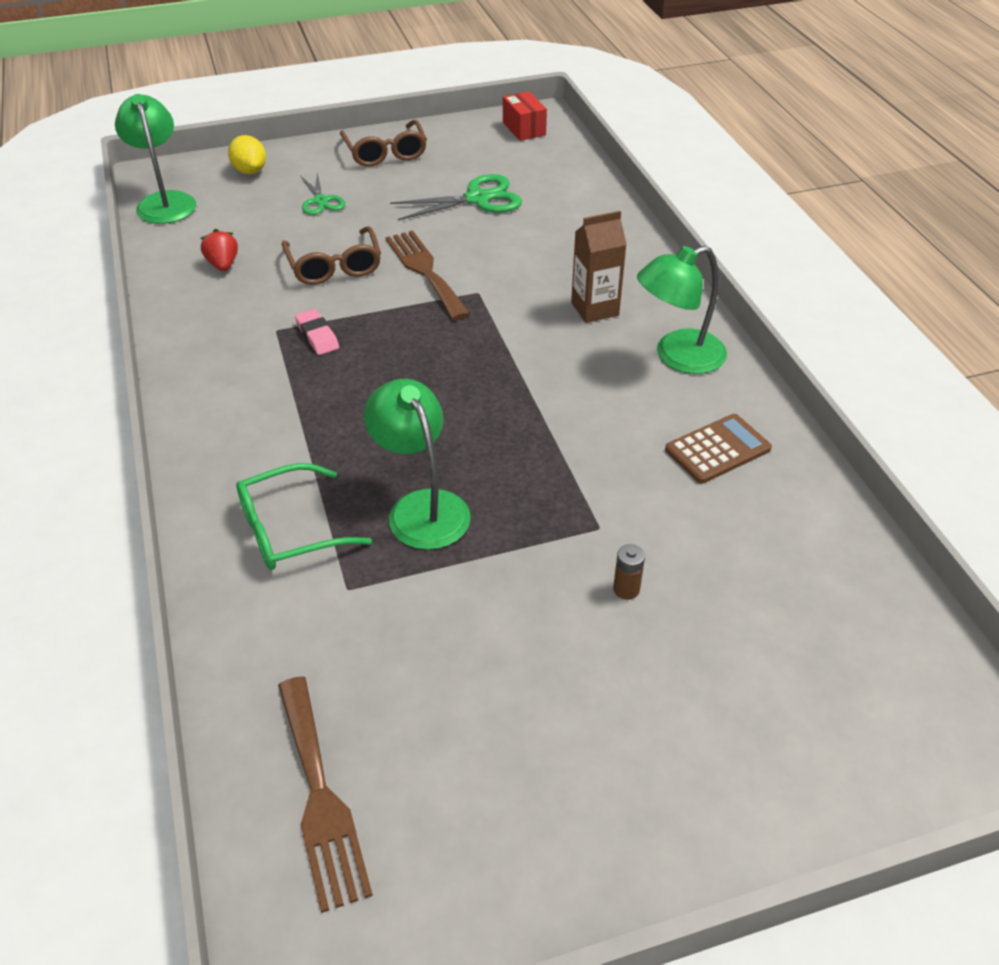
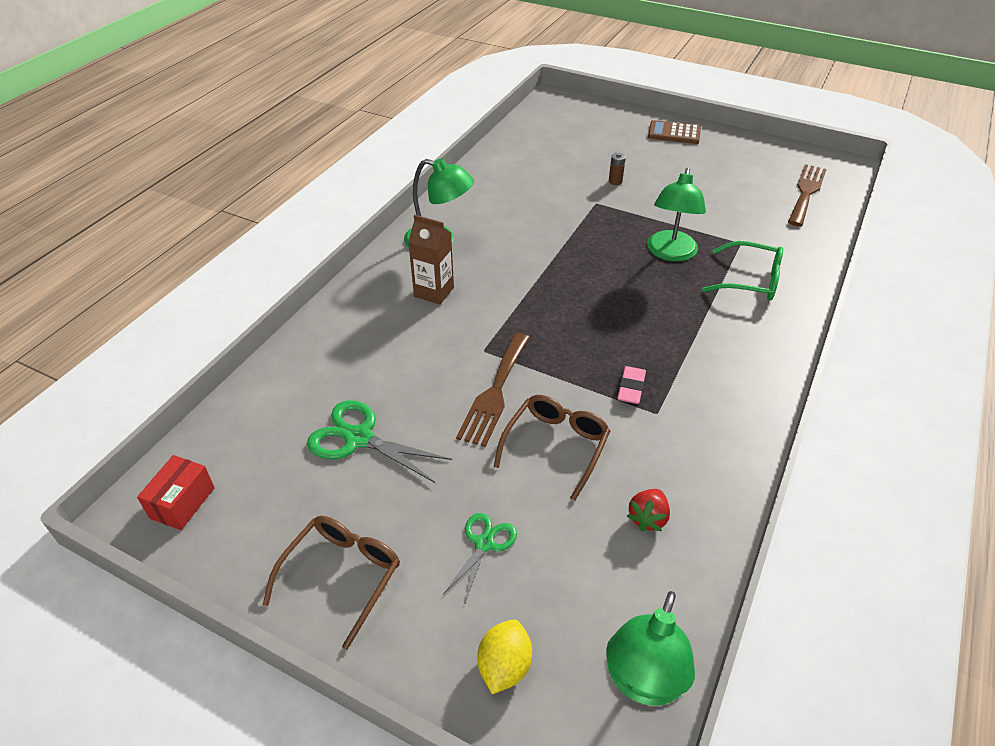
camera: 135 degrees left, 0 degrees up
(718, 449) = (496, 198): brown calculator -> brown calculator (674, 133)

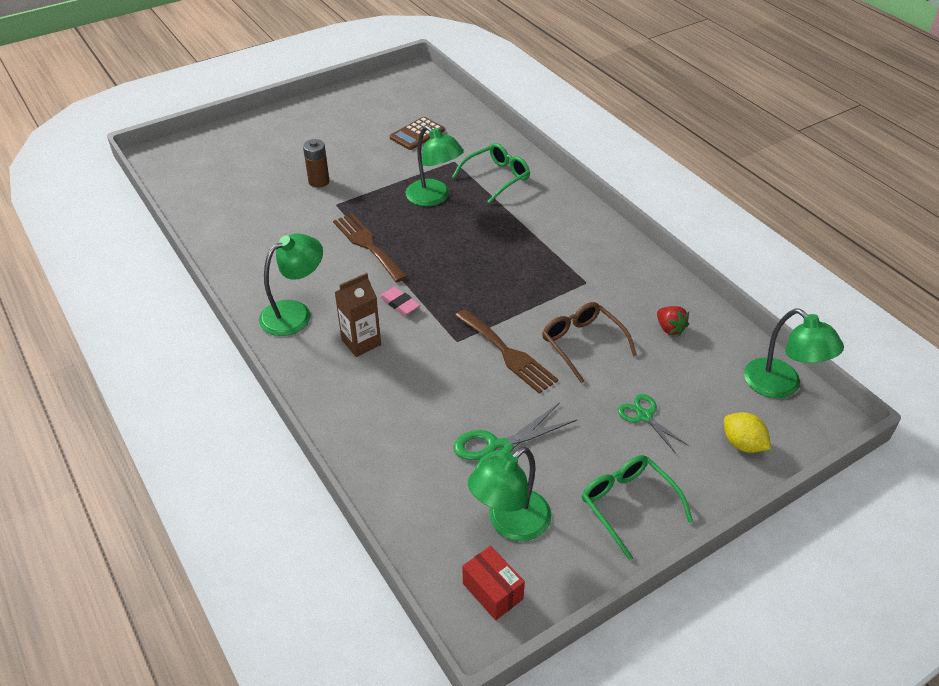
camera: 60 degrees left, 0 degrees up
(270, 483) = (510, 523): none -> green lamp
(342, 576) = (628, 505): brown glasses -> green glasses
(615, 181) = (319, 181): brown battery -> brown battery, size x1.58
(631, 388) = (555, 283): pink eraser -> pink eraser (399, 303)
(674, 133) = (289, 122): brown calculator -> brown calculator (417, 134)
(806, 192) = (429, 104): brown fork -> brown fork (368, 245)

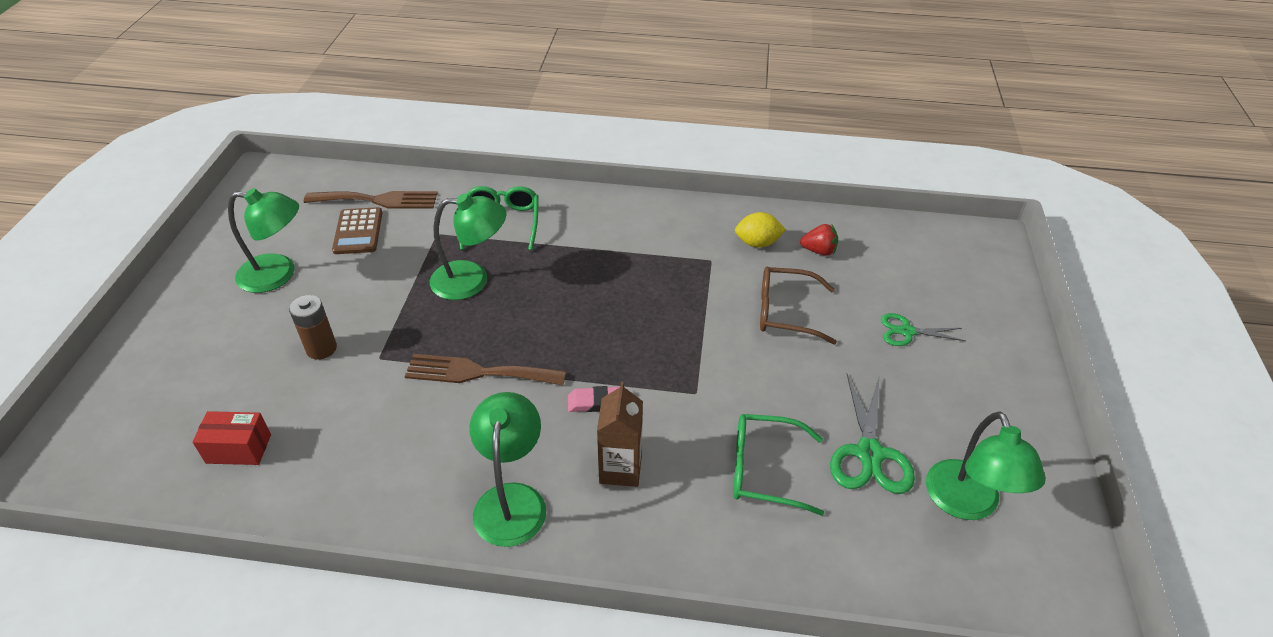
camera: 50 degrees left, 0 degrees up
(492, 591) = (1042, 570): red box -> red box (238, 449)
(507, 353) = (749, 368): brown fork -> brown fork (378, 200)
(628, 505) = (1001, 408): green glasses -> green glasses (764, 470)
(742, 444) = (983, 298): yellow lemon -> yellow lemon (757, 243)
(781, 386) = (938, 237): green lamp -> green lamp (278, 274)

